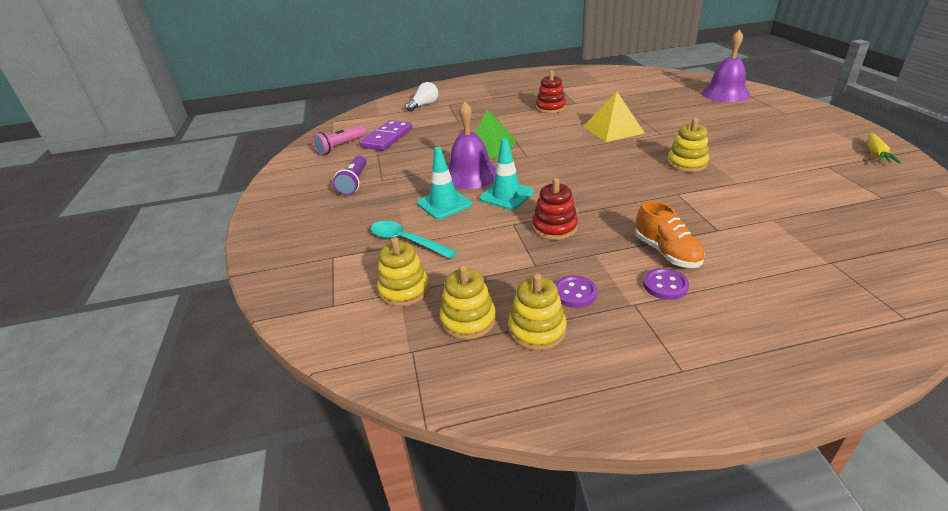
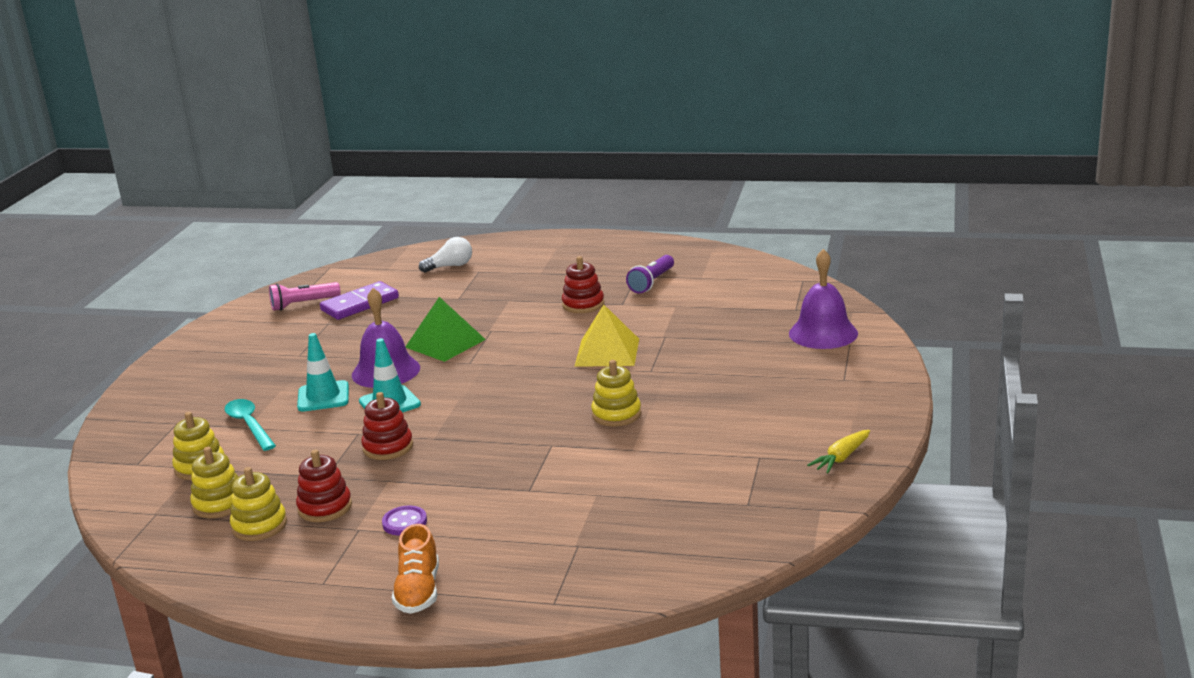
camera: 25 degrees right, 10 degrees down
(354, 182) = (270, 352): purple flashlight -> purple flashlight (652, 282)
(574, 293) = (325, 507): purple button -> red stacking toy
(666, 252) = (449, 497): orange shoe -> orange shoe (418, 591)

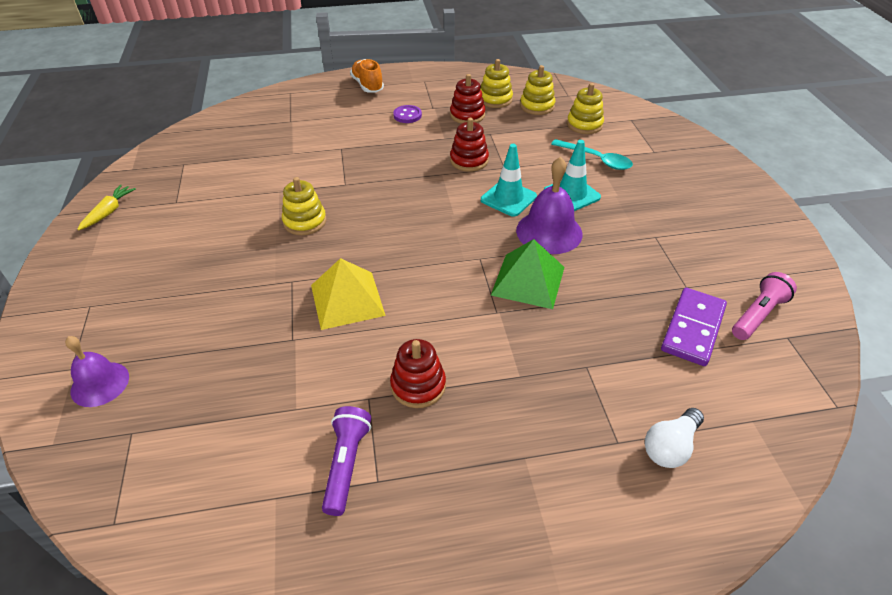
camera: 155 degrees right, 20 degrees up
(823, 333) = (100, 384): purple bell -> purple bell, size x0.67

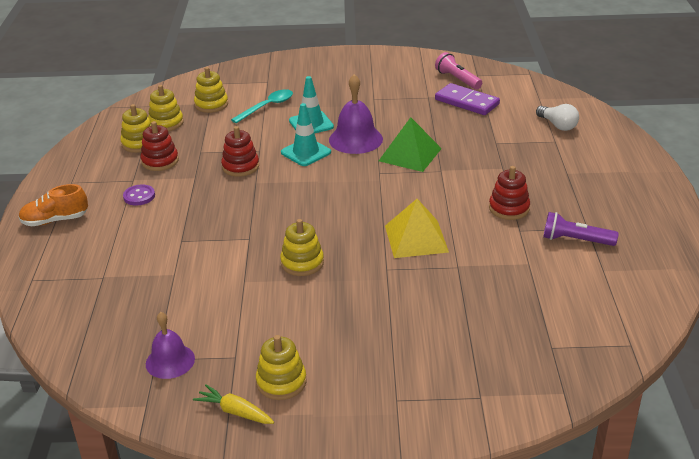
camera: 80 degrees left, 10 degrees down
(100, 384) = (499, 374): purple bell -> purple bell (170, 361)
(136, 231) = (281, 382): none -> yellow stacking toy

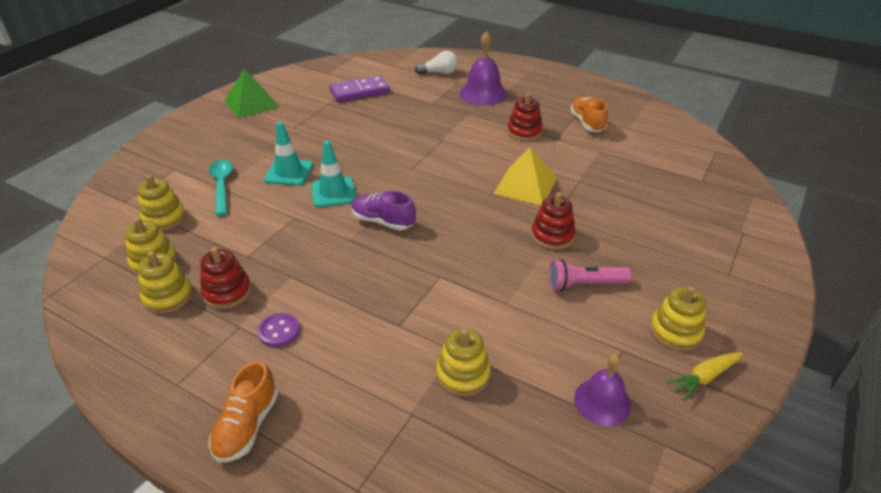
camera: 60 degrees left, 5 degrees up
(240, 166) = (309, 239): red stacking toy -> red stacking toy (552, 236)
(291, 188) = (383, 221): none -> purple shoe
(302, 263) = (508, 257): yellow stacking toy -> yellow stacking toy (463, 374)
(355, 139) = (346, 159): purple bell -> purple bell (483, 93)
(410, 154) = (403, 143): green pyramid -> green pyramid (252, 103)
(457, 80) = (321, 82): pink flashlight -> pink flashlight (584, 284)
(575, 240) = (587, 123): purple flashlight -> orange shoe

